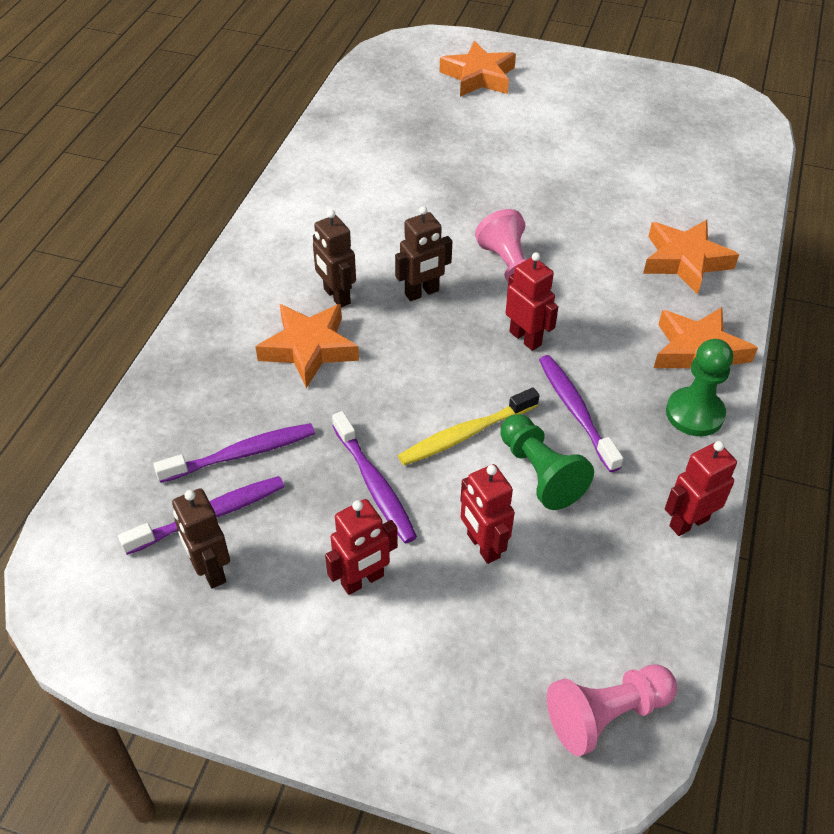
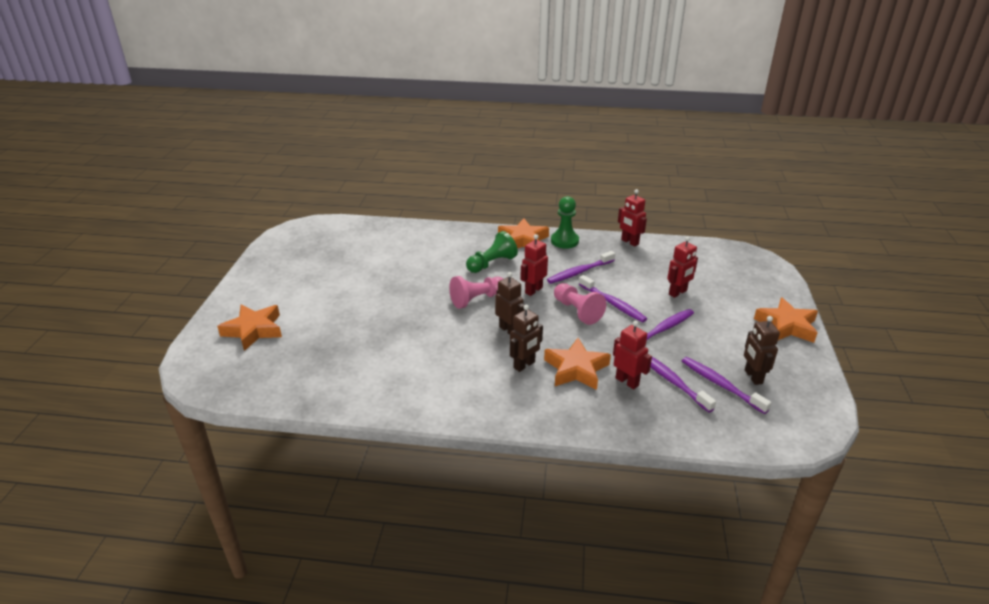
camera: 100 degrees left, 15 degrees down
(210, 570) = (753, 377): brown robot -> brown robot turned 120 degrees clockwise
(362, 580) = (721, 325): red robot -> red robot (627, 381)
(465, 434) = (613, 304): yellow toothbrush -> purple toothbrush
(540, 473) = (625, 280): green pawn -> green pawn (492, 263)
(606, 714) = (735, 258): pink pawn -> pink pawn (577, 311)
(685, 261) = (453, 244): orange star -> orange star (787, 326)

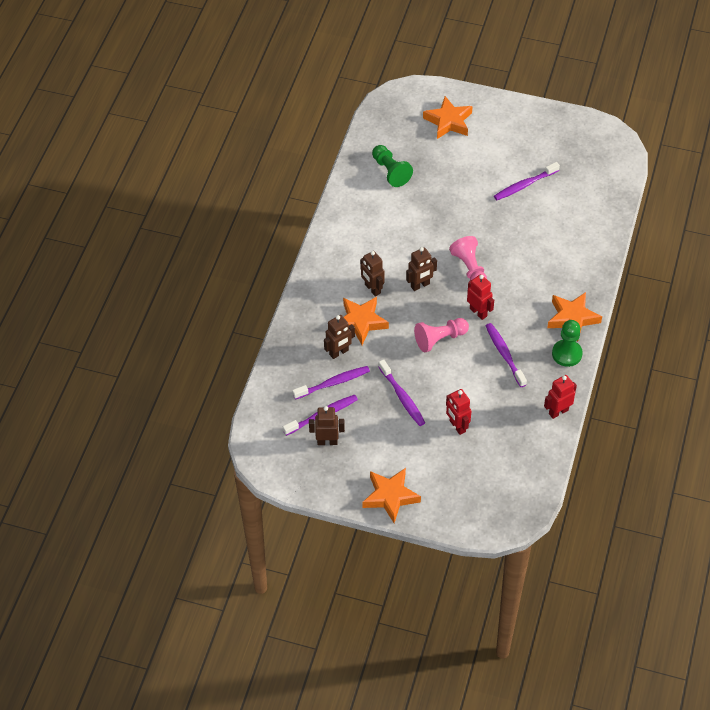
camera: 100 degrees right, 20 degrees up
(492, 263) = (529, 286): green pawn -> green pawn (390, 171)
(613, 304) = (447, 369): purple toothbrush -> purple toothbrush (524, 185)
(627, 381) = (339, 352): red robot -> brown robot

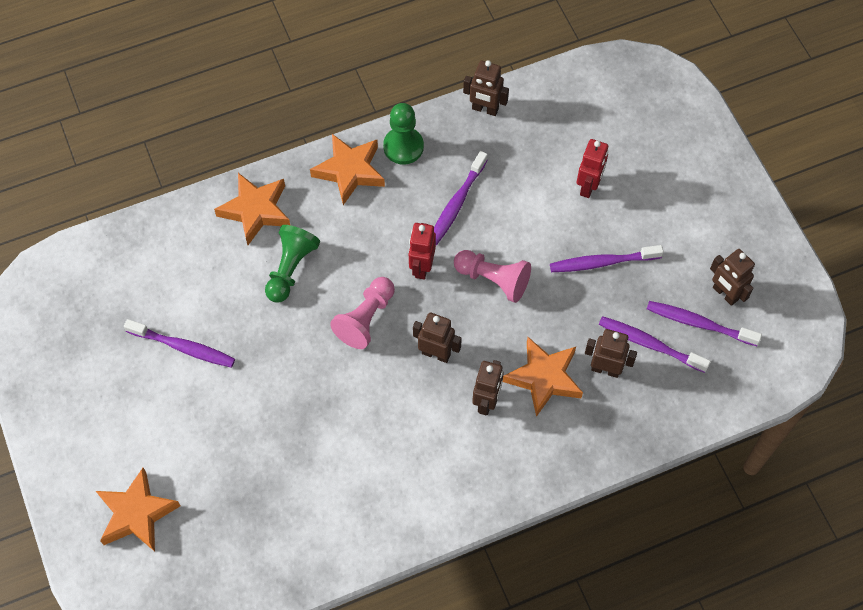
camera: 130 degrees left, 10 degrees up
(390, 171) = (283, 521): green pawn -> green pawn (290, 269)
(390, 496) = (727, 188): orange star -> orange star (256, 211)
(402, 397) = (602, 262): purple toothbrush -> purple toothbrush turned 120 degrees counterclockwise
(558, 411) = (485, 109): red robot -> brown robot

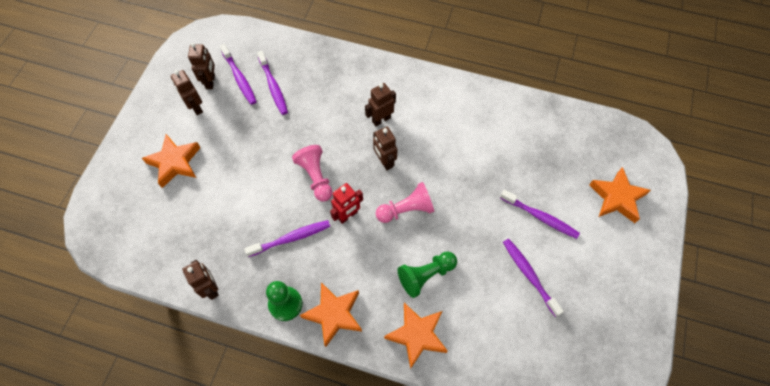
camera: 140 degrees left, 0 degrees up
(544, 378) = (341, 109): orange star -> orange star (175, 162)
(588, 186) = (209, 188): red robot -> none
(602, 262) = (250, 142): purple toothbrush -> purple toothbrush (540, 217)
(605, 369) = (307, 91): brown robot -> brown robot (196, 107)

